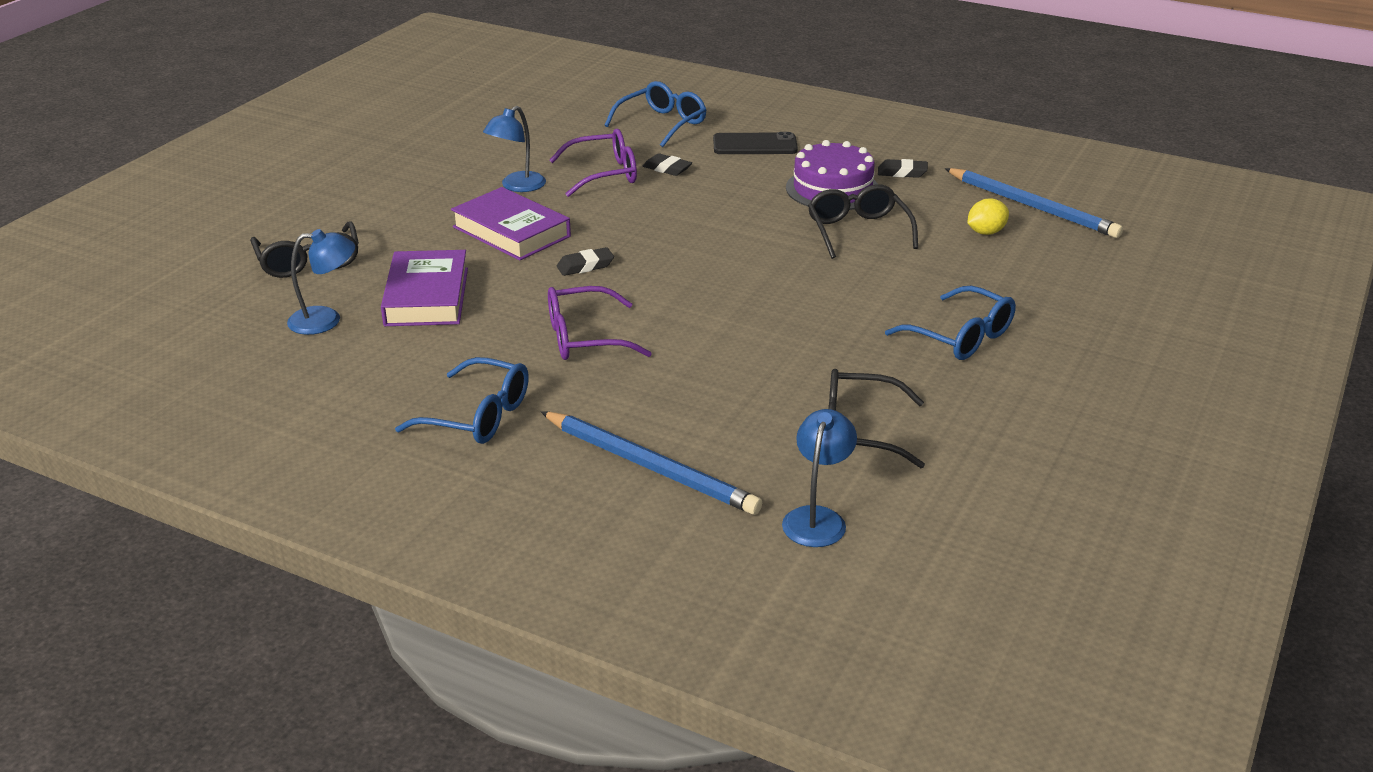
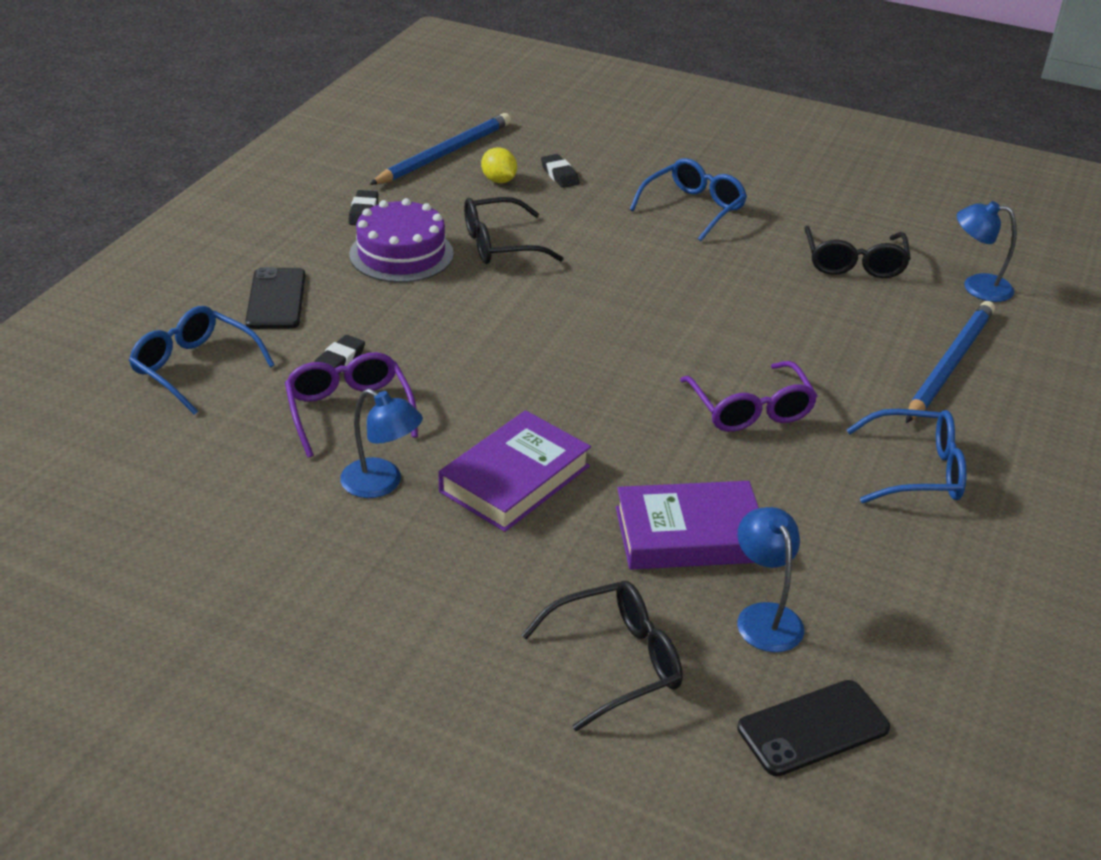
camera: 95 degrees left, 5 degrees up
(212, 328) = (813, 728): none -> black phone
(477, 416) = (916, 471): blue glasses -> blue glasses turned 75 degrees clockwise
(585, 266) = (596, 416): black eraser -> black eraser (559, 175)

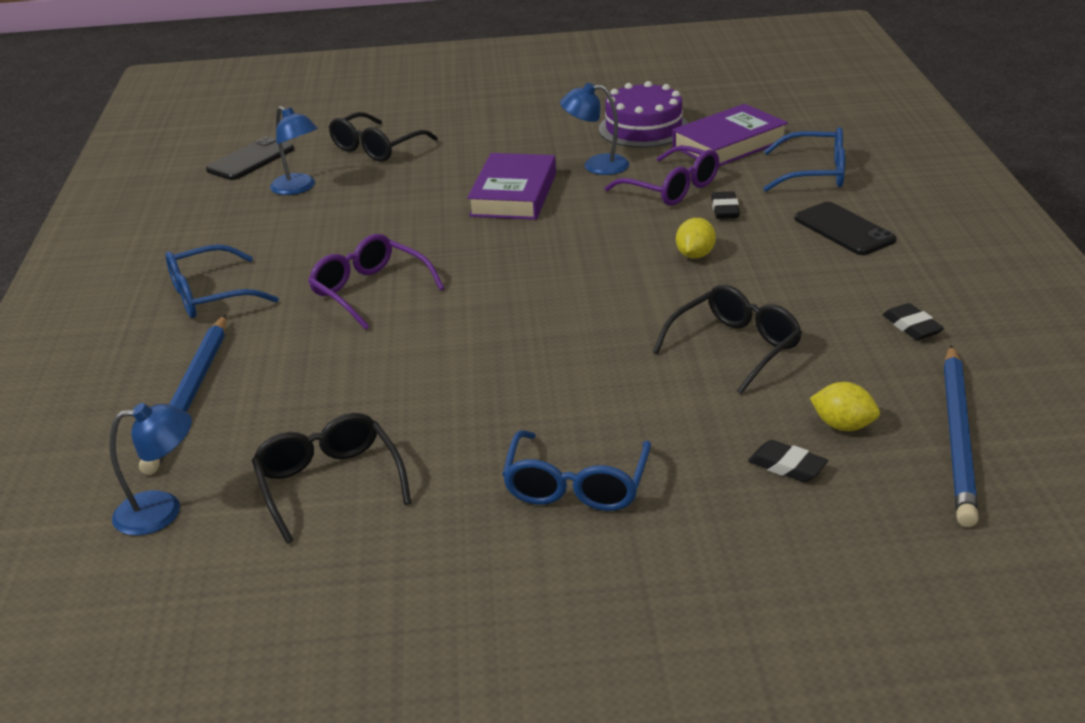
camera: 155 degrees right, 5 degrees down
(401, 254) = (810, 302): purple cake -> purple cake (643, 128)
(429, 327) = (695, 255): none -> yellow lemon
(689, 534) = (370, 207): purple book -> purple book (729, 144)

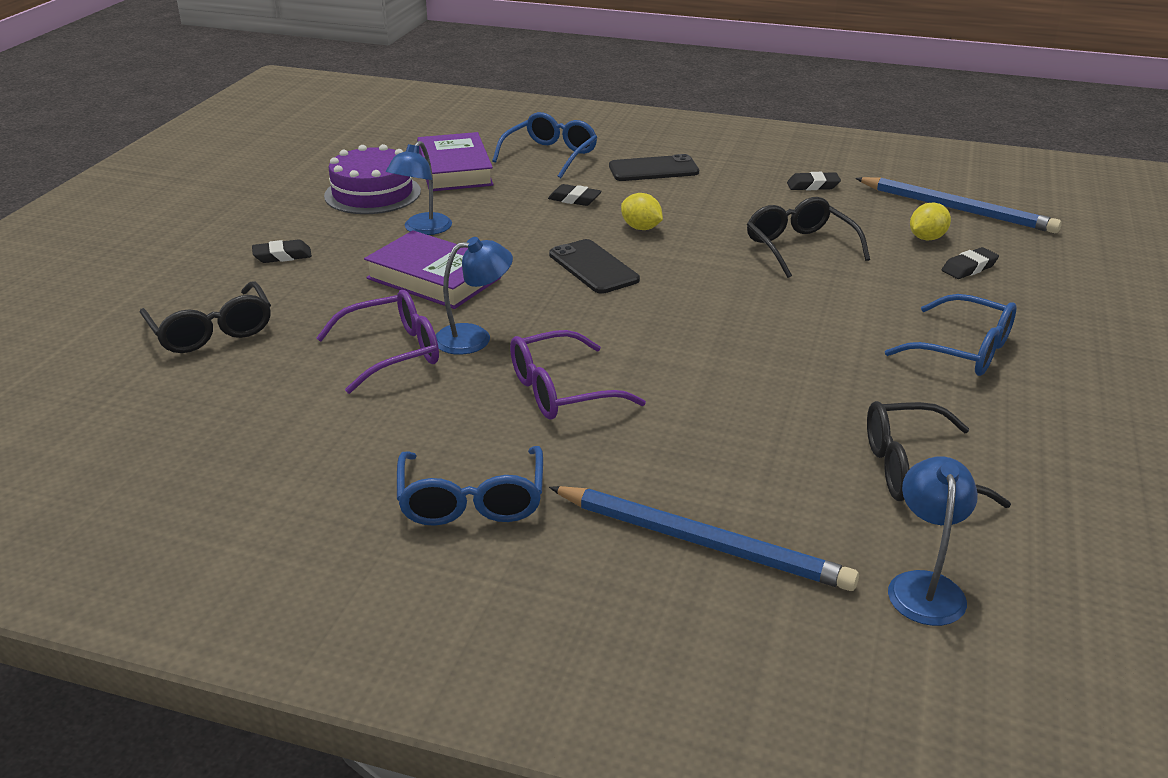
camera: 70 degrees left, 0 degrees up
(250, 159) = (113, 422): black phone -> black phone (593, 267)
(298, 188) = (251, 399): blue lamp -> blue lamp (474, 337)
(503, 133) = (282, 256): none -> black eraser
(671, 188) = (510, 210): purple glasses -> purple glasses (392, 352)

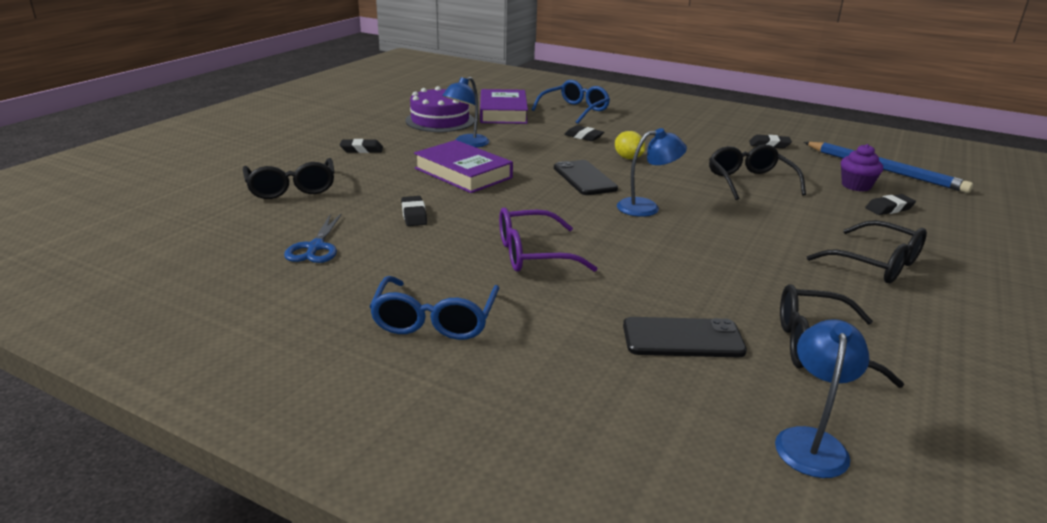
camera: 10 degrees right, 5 degrees down
(282, 418) = (315, 247): none -> blue scissors
(392, 352) = (414, 215): purple glasses -> black eraser
(474, 337) = (479, 212): blue lamp -> blue lamp (647, 207)
(653, 169) = (648, 125): black phone -> black phone (682, 338)
(702, 542) = (616, 377): blue pencil -> none
(927, 238) = (856, 186): yellow lemon -> purple cupcake
(963, 350) = (875, 264): blue glasses -> black glasses

